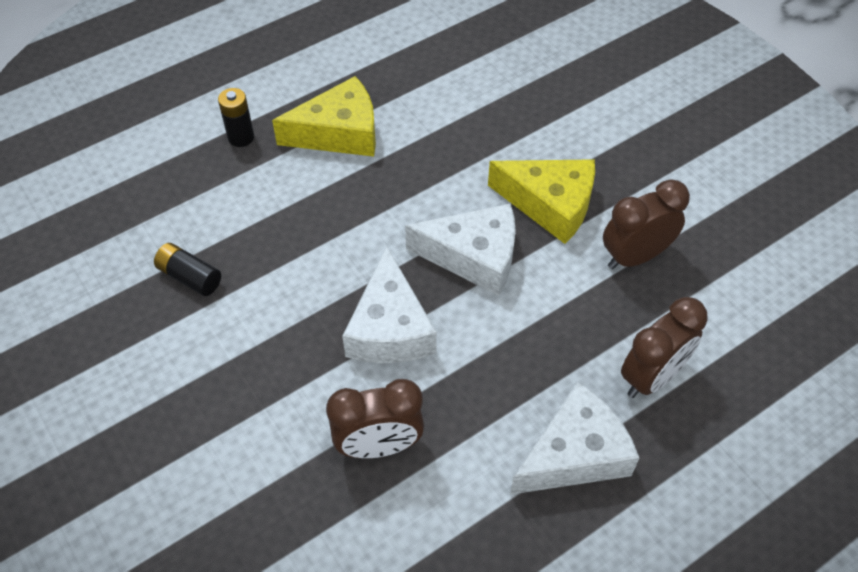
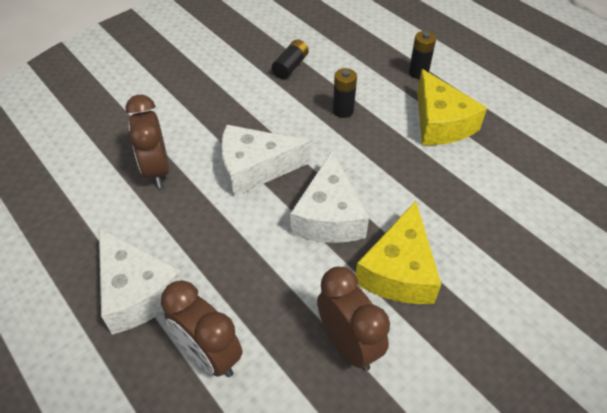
camera: 85 degrees right, 5 degrees down
(299, 225) = (343, 111): none -> black battery

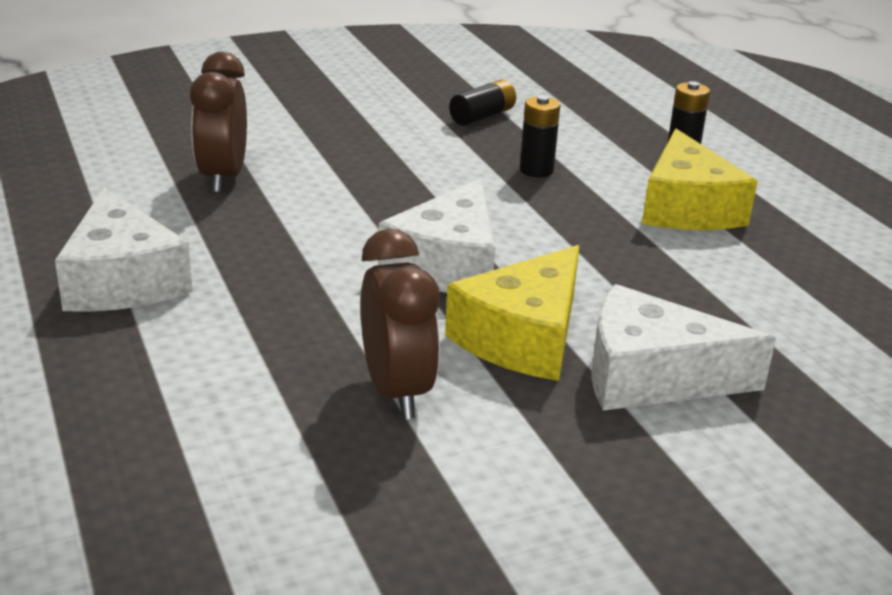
camera: 15 degrees right, 20 degrees down
(209, 355) = (184, 358): brown clock -> none
(255, 168) = (365, 201): white cheese -> white cheese (652, 376)

